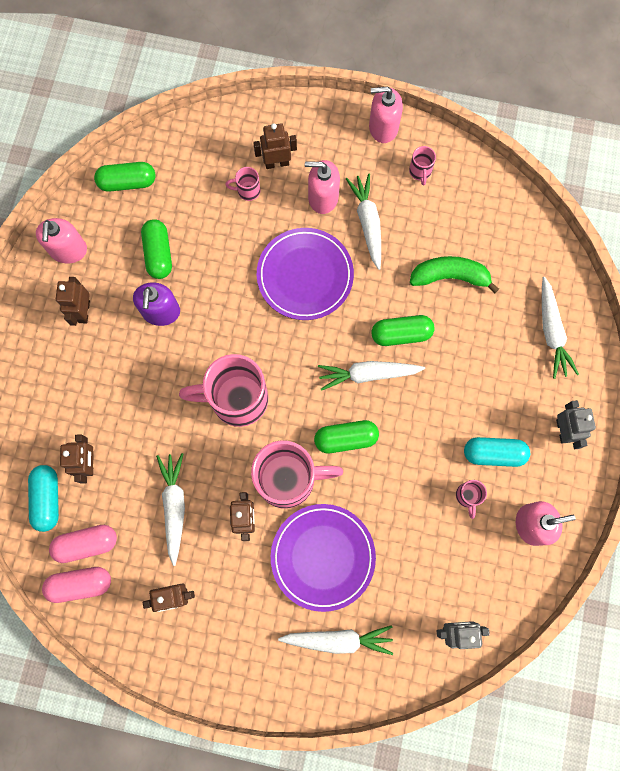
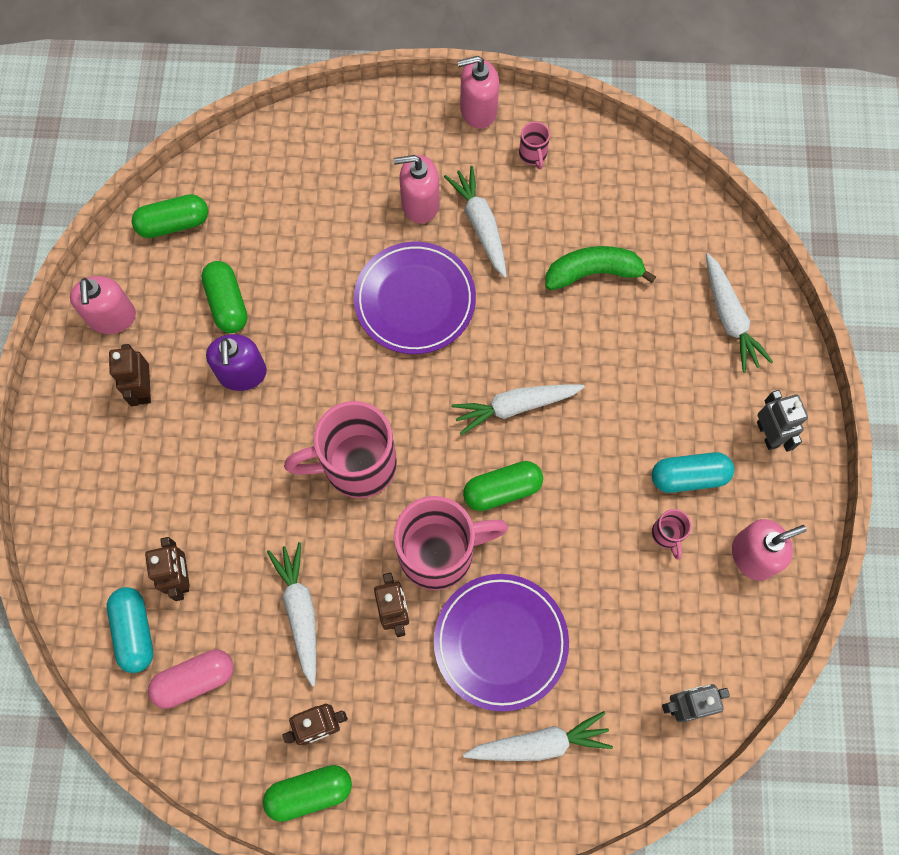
camera: 10 degrees left, 5 degrees down
(80, 584) = (195, 733): pink capsule -> none
(247, 191) = (325, 210): pink mug -> none
(277, 163) = (355, 172): brown robot -> none
(401, 334) = (546, 351): green capsule -> green capsule (309, 792)

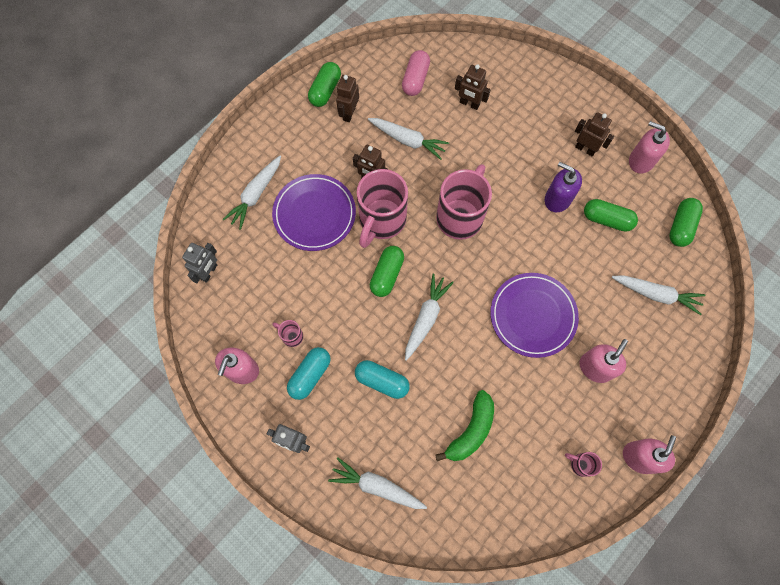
camera: 130 degrees right, 0 degrees up
(135, 631) = (459, 70): turquoise capsule -> turquoise capsule (382, 381)
(480, 225) = (554, 391): white carrot -> white carrot (656, 294)

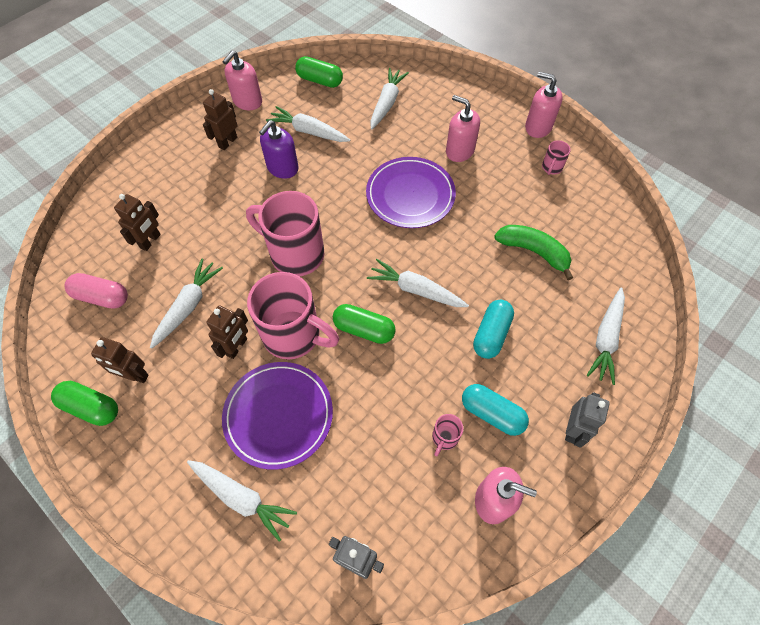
camera: 90 degrees left, 10 degrees down
(607, 219) = (309, 131): green capsule -> white carrot

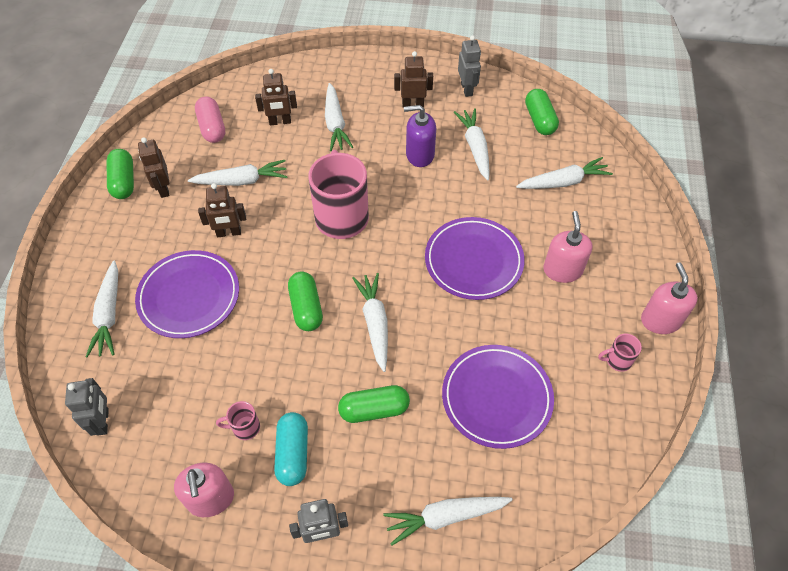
camera: 55 degrees right, 5 degrees down
(194, 203) = (335, 123): none -> white carrot
(247, 101) = (467, 89): pink soap dispenser -> grey robot
(294, 335) = (265, 263): pink mug -> none
(491, 334) = (374, 409): turquoise capsule -> green capsule
(533, 251) = (496, 397): green banana -> purple plate

